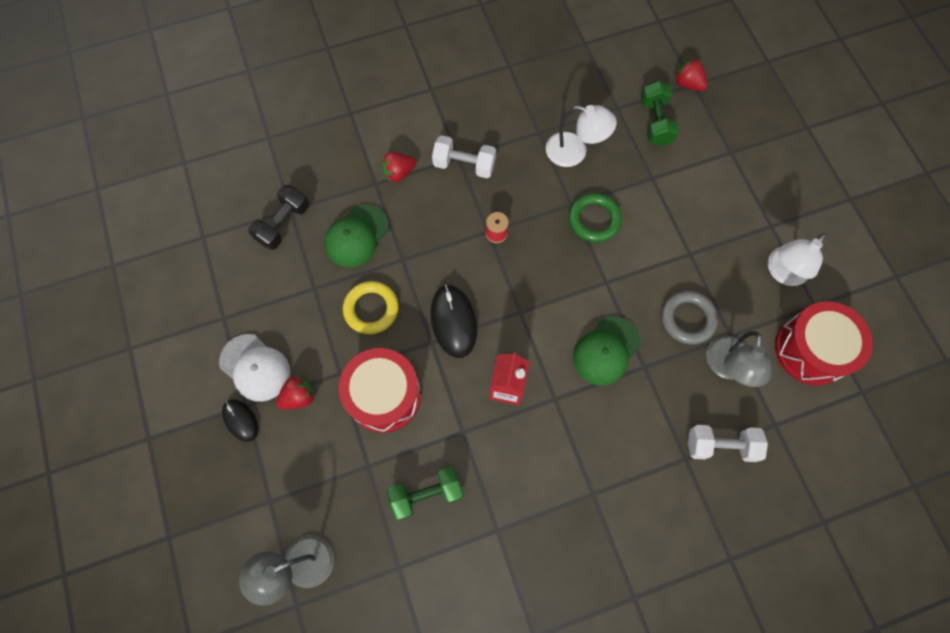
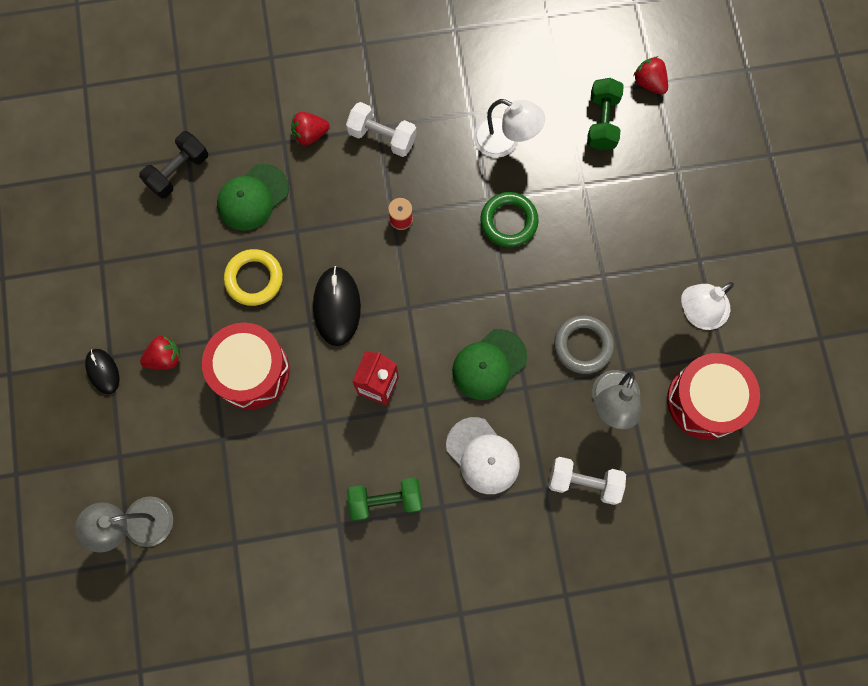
camera: 10 degrees right, 5 degrees up
(255, 367) = (125, 320): white cap -> white cap (483, 456)
(426, 494) = (275, 477): green dumbbell -> green dumbbell (386, 500)

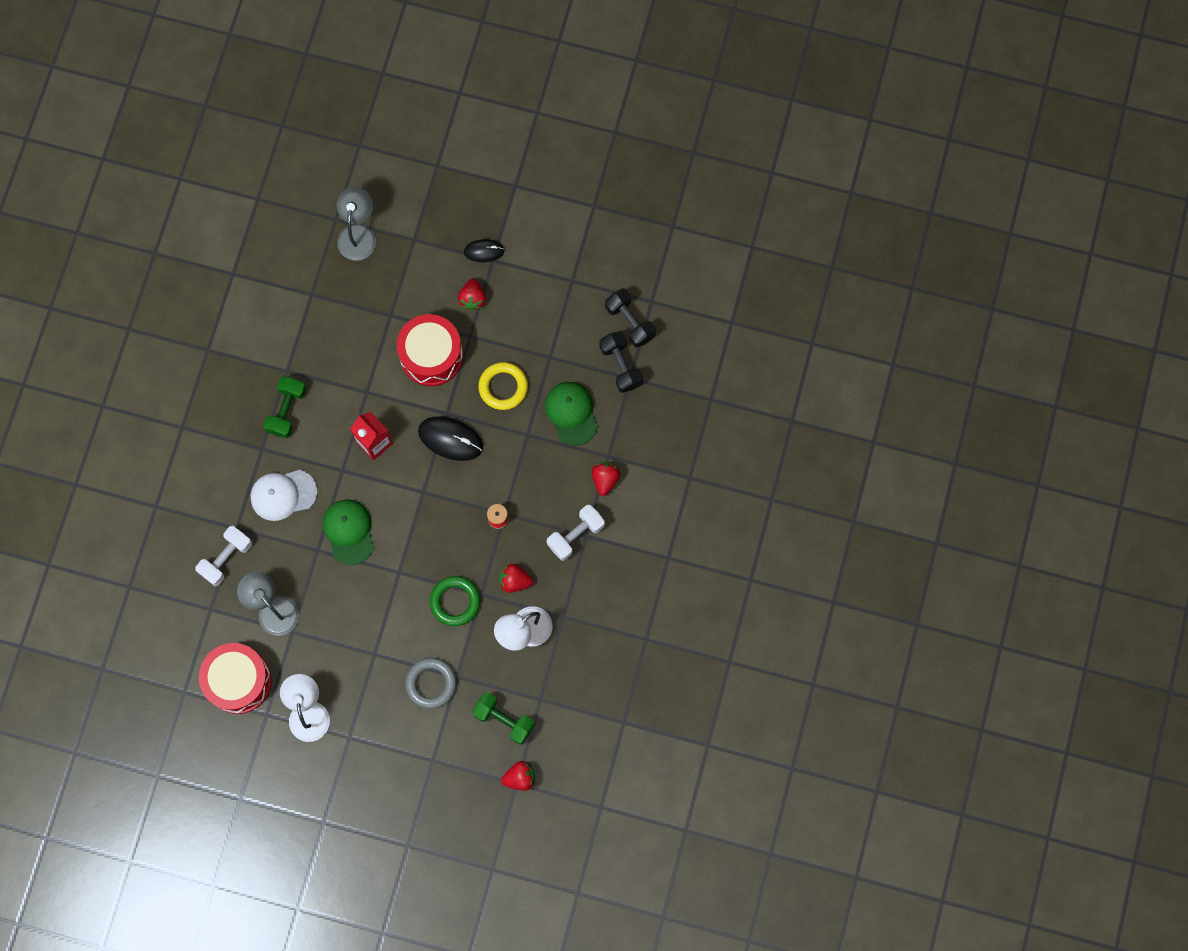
camera: 115 degrees right, 0 degrees up
(125, 183) = (630, 322): none -> black dumbbell
(458, 174) = (514, 581): none -> red strawberry
(583, 345) = (327, 609): grey ring -> grey ring (431, 683)

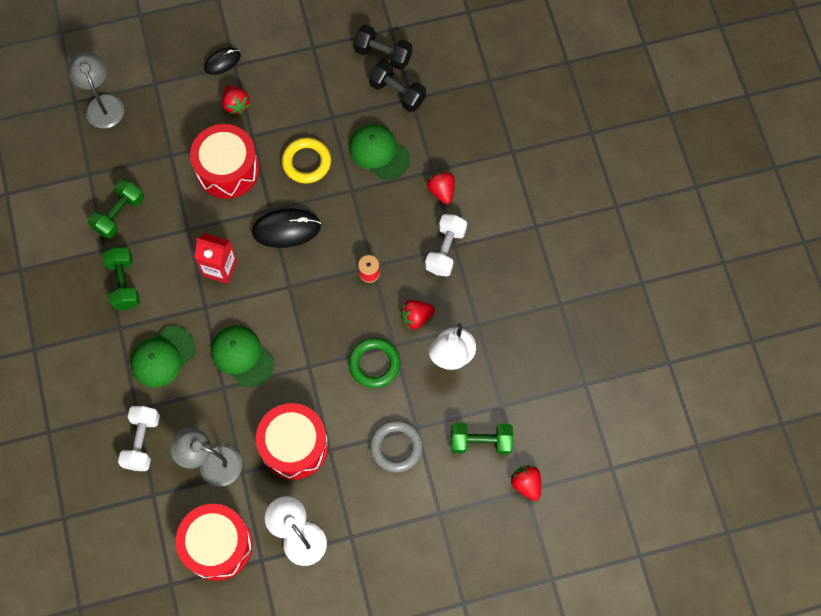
camera: 30 degrees left, 5 degrees down
(283, 494) = (163, 357): white cap -> green cap
(317, 346) = (119, 214): none -> green dumbbell
(347, 634) = (294, 446): none -> red drum
(520, 778) = (526, 484): red strawberry -> red strawberry turned 75 degrees counterclockwise

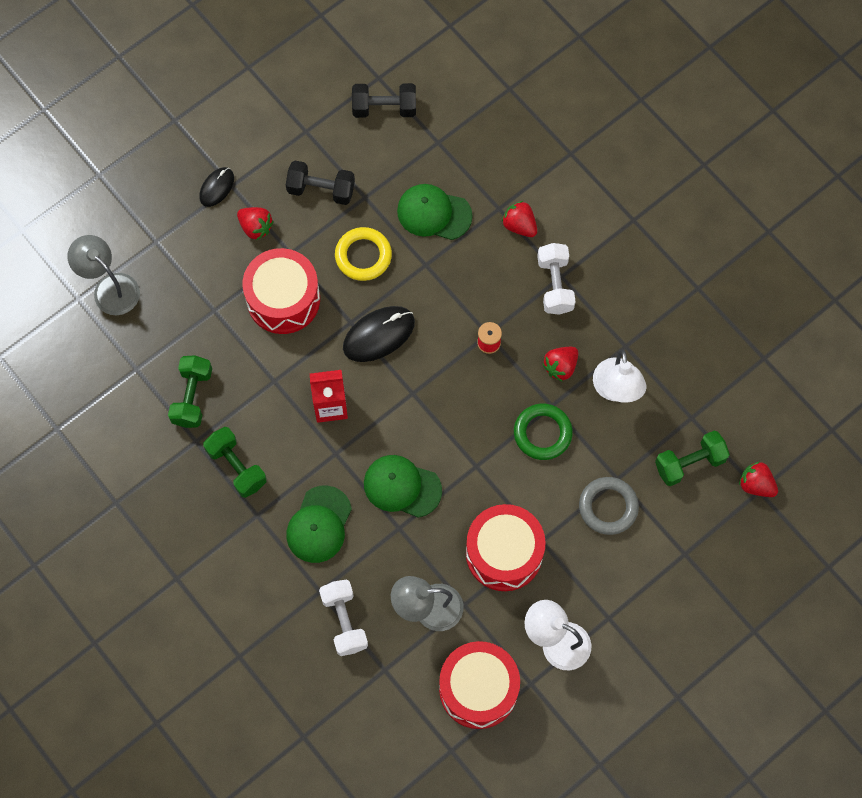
camera: 25 degrees left, 0 degrees up
(397, 93) = (420, 142): black dumbbell -> black dumbbell (321, 190)

